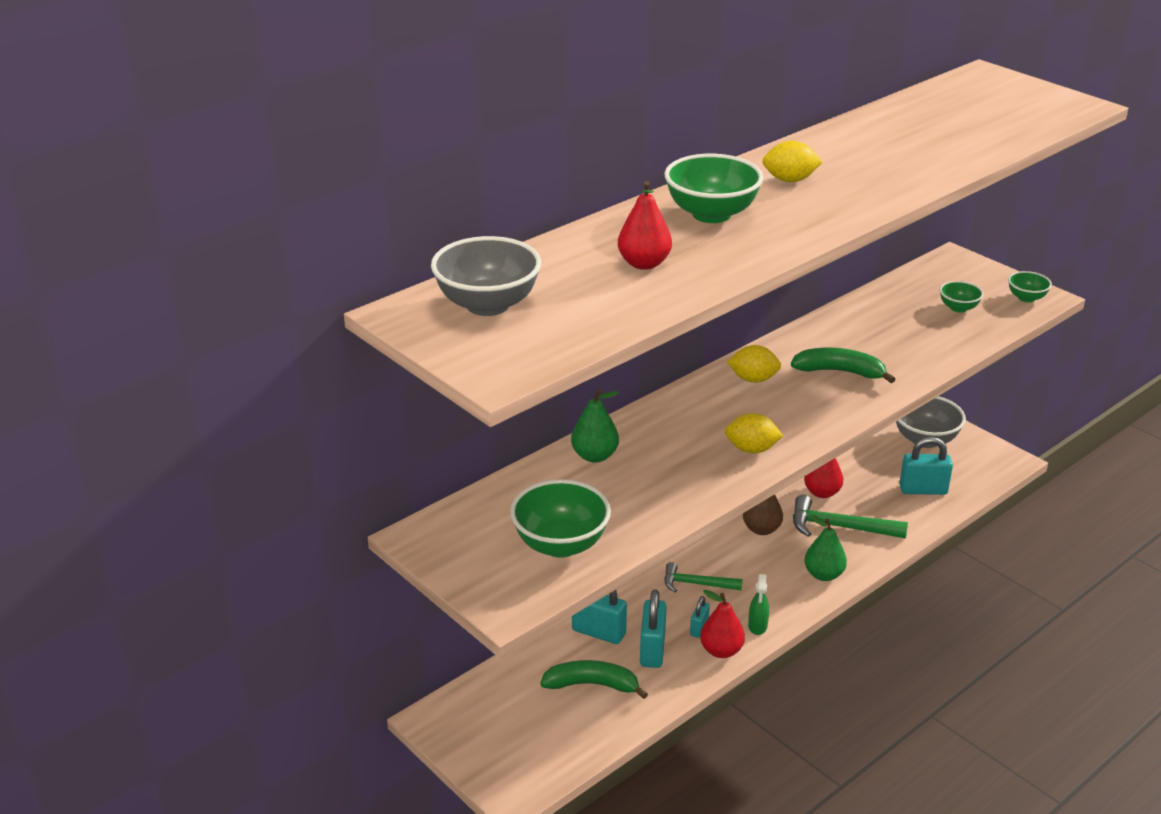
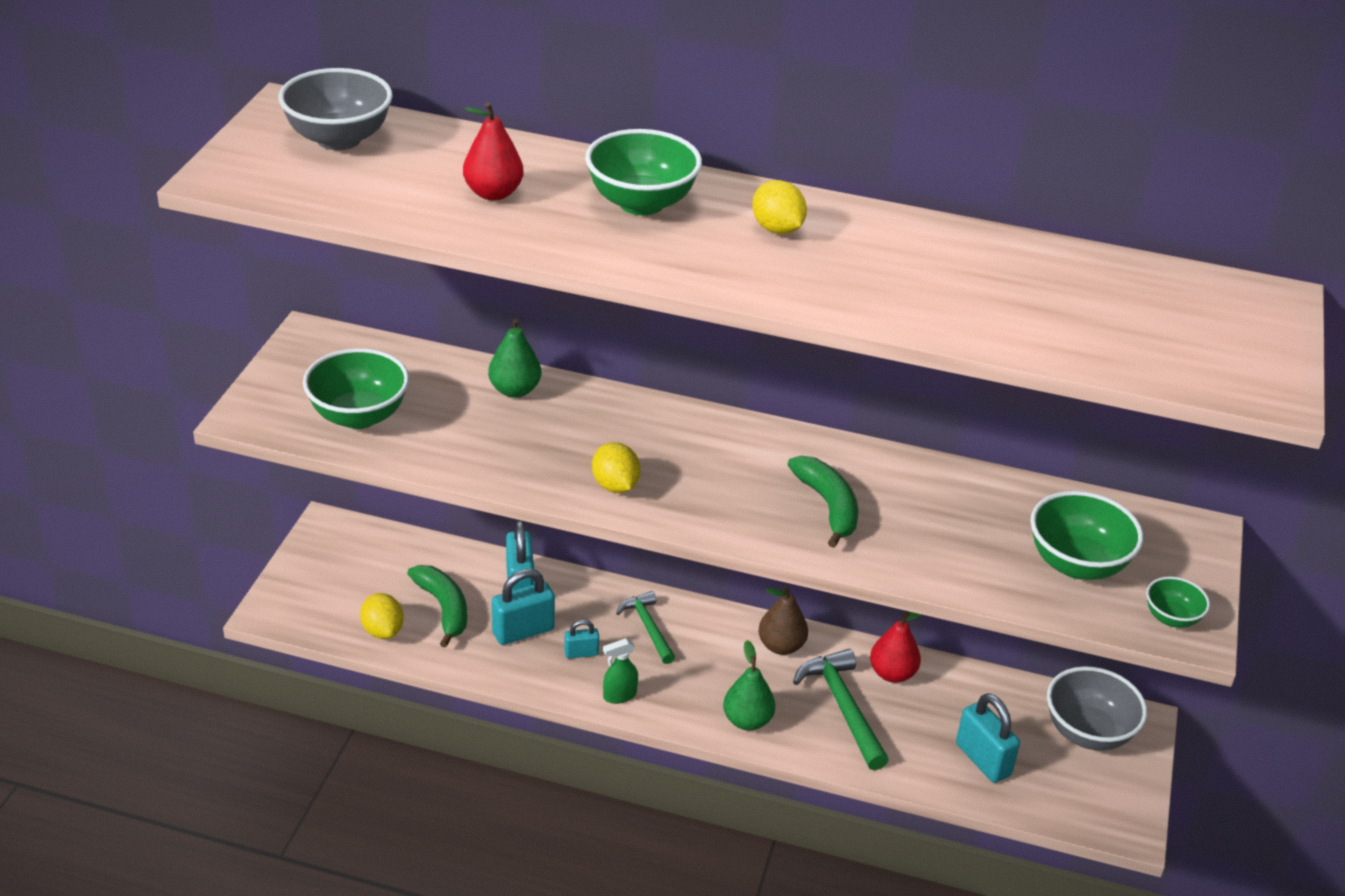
camera: 55 degrees right, 5 degrees up
(721, 650) = (560, 681): red pear -> none
(753, 379) = (750, 449): yellow lemon -> yellow lemon (383, 630)
(958, 308) = (1077, 564): green bowl -> green bowl, size x1.83

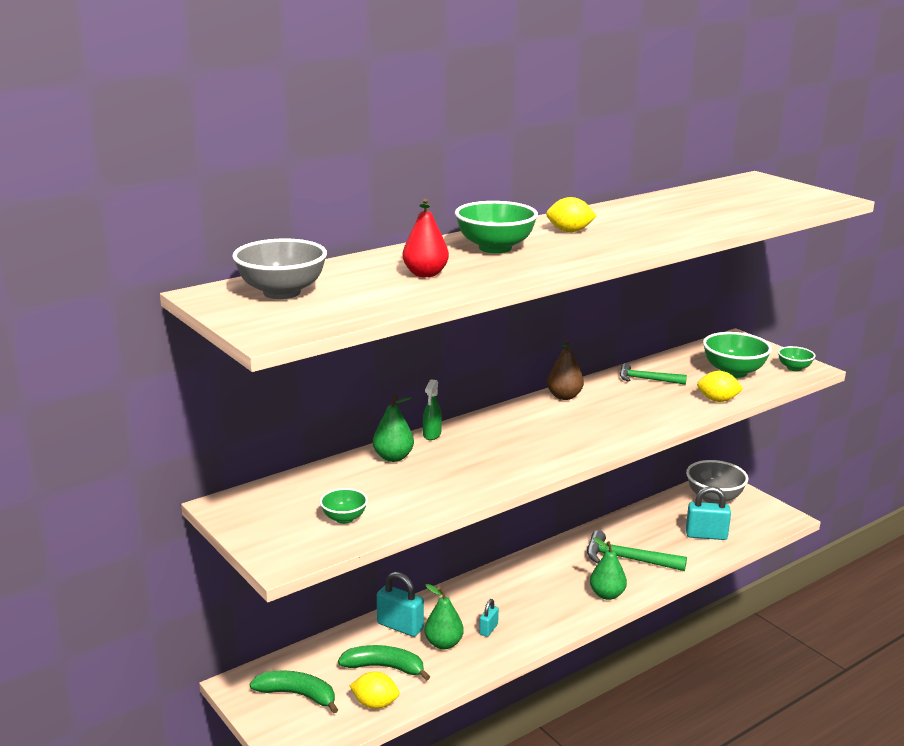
camera: 50 degrees left, 15 degrees down
(358, 416) = (344, 518): green bowl -> green bowl, size x0.55
(523, 631) = (443, 643): turquoise padlock -> green pear
(615, 485) = (530, 460): yellow lemon -> yellow lemon (717, 400)
(619, 695) = (540, 631): green spray bottle -> green spray bottle (432, 435)
(648, 627) = (493, 595): green hammer -> green hammer (647, 379)
(781, 646) = (559, 556): brown pear -> brown pear (564, 396)
(828, 506) = (620, 410): green banana -> green banana (298, 695)
(892, 673) = (617, 532): red pear -> none

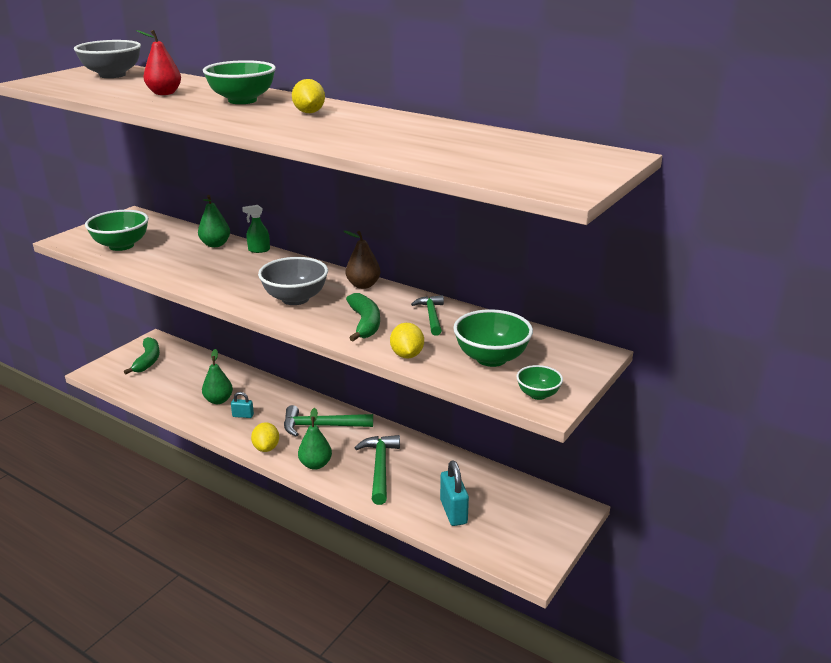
camera: 70 degrees right, 5 degrees up
(344, 518) = (121, 246): green bowl -> green bowl, size x1.83
(375, 704) = (143, 388): yellow lemon -> yellow lemon (266, 448)
(384, 667) = (184, 383): green banana -> green banana (365, 323)
(400, 626) = (233, 379): turquoise padlock -> none
(538, 580) = (321, 426): none -> green hammer
(714, 498) = (536, 509): grey bowl -> grey bowl (295, 299)

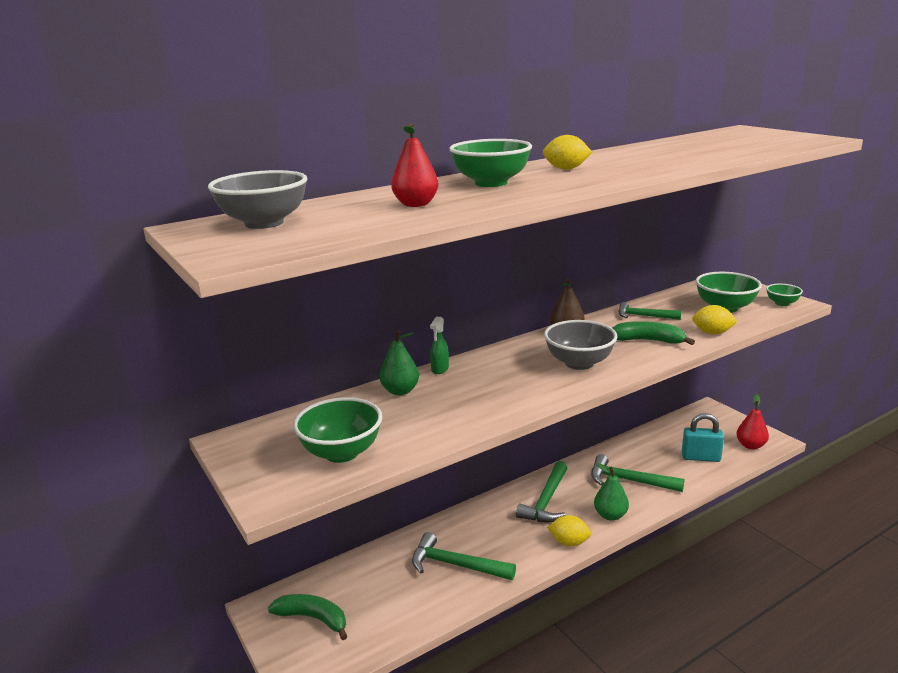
camera: 65 degrees left, 5 degrees down
(218, 400) = (455, 565): green pear -> green hammer
(243, 415) = (498, 550): turquoise padlock -> none
(506, 549) = (750, 445): none -> red pear

